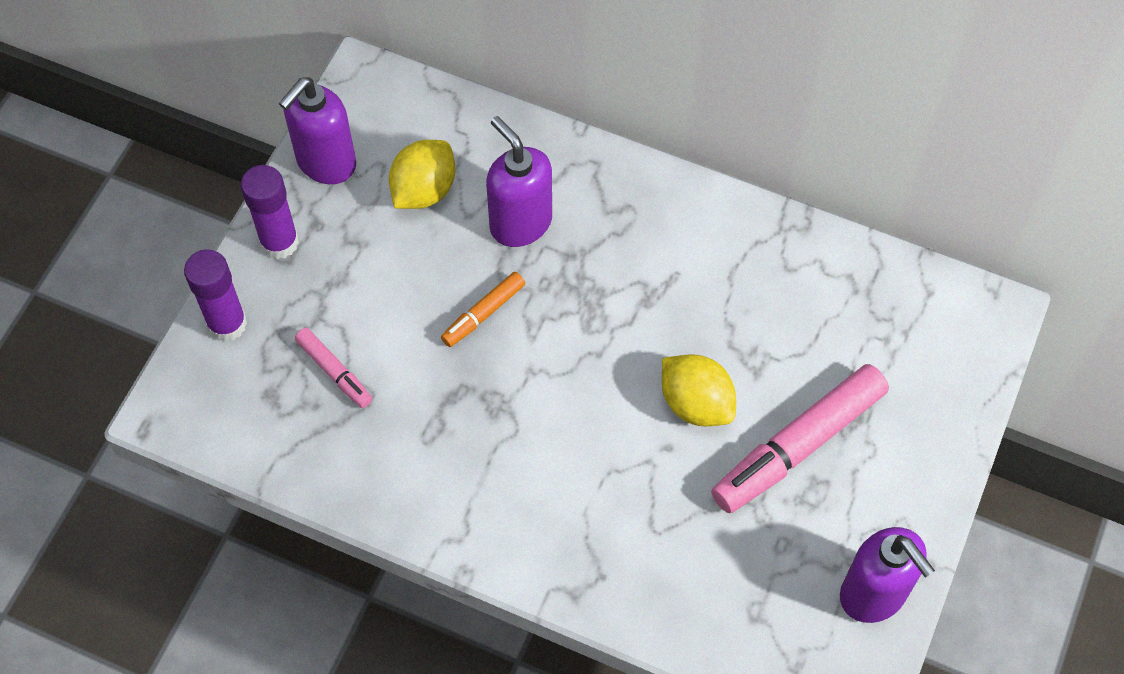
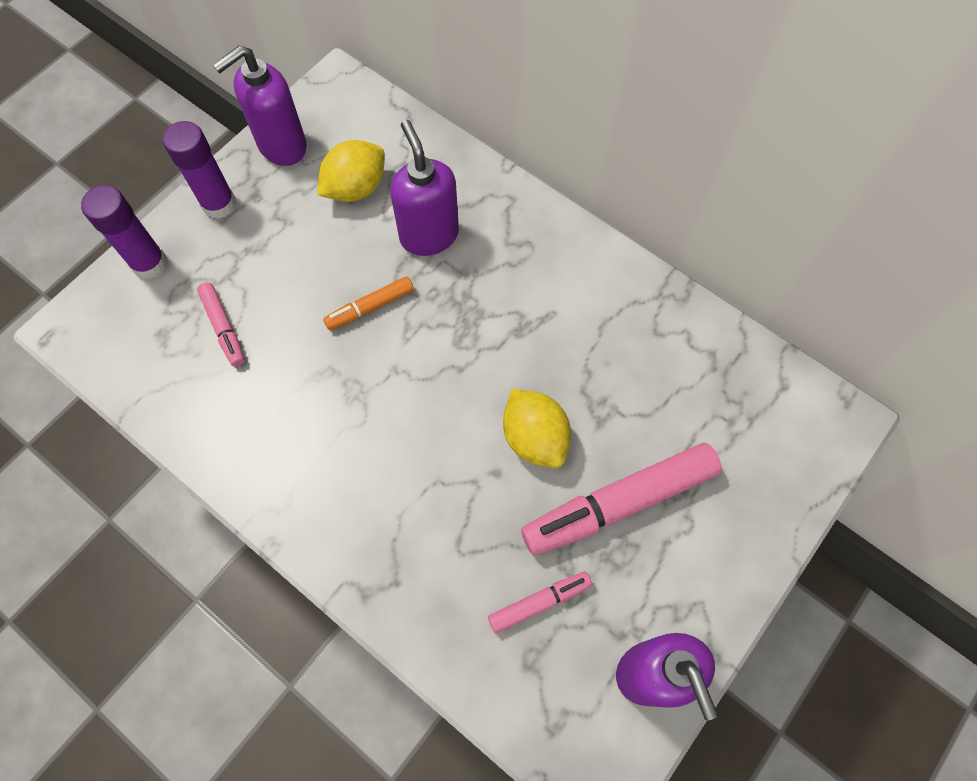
camera: 15 degrees right, 5 degrees up
(748, 558) = (539, 602): none -> pink marker

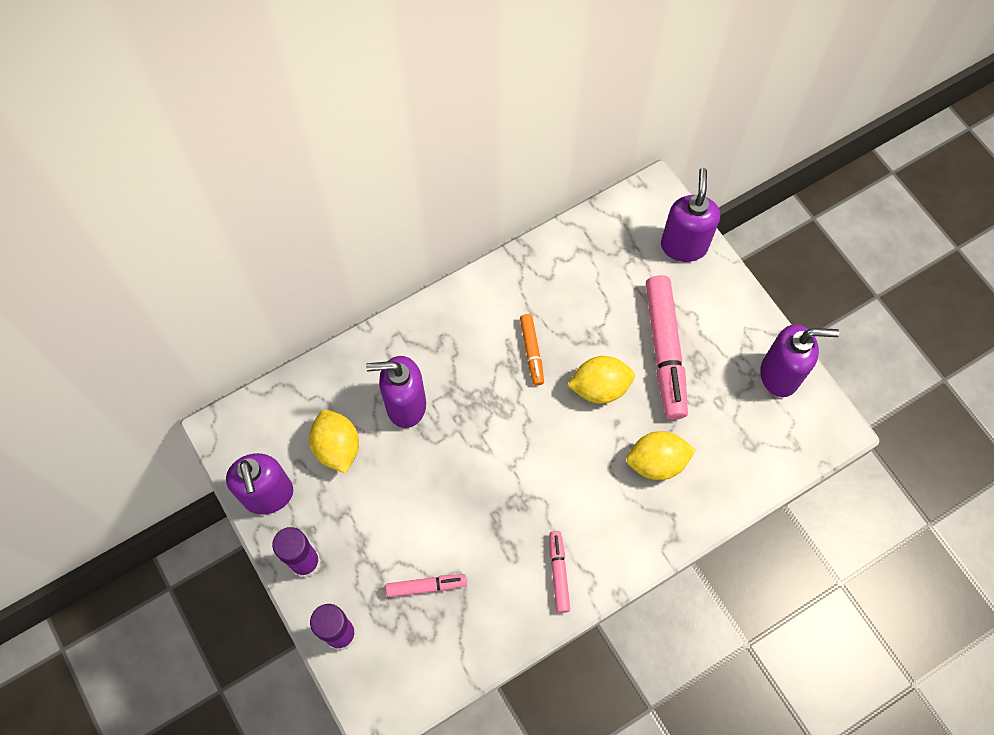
camera: 70 degrees left, 0 degrees up
(370, 307) = (452, 468): orange marker -> orange marker (532, 351)
(460, 539) = (656, 462): none -> yellow lemon
(539, 602) = (715, 426): pink marker -> pink marker (558, 573)
(784, 482) = (683, 245): none -> purple soap dispenser

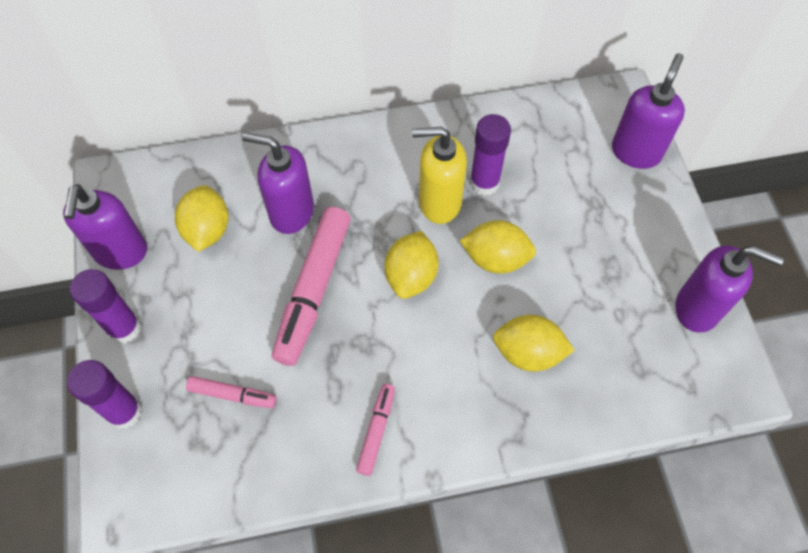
camera: 20 degrees right, 5 degrees down
(532, 351) = (439, 203): orange marker -> yellow soap dispenser
(534, 428) = (411, 276): none -> yellow lemon
(564, 319) = (484, 182): none -> purple glue stick
(665, 351) = (579, 245): pink marker -> pink marker (314, 290)

